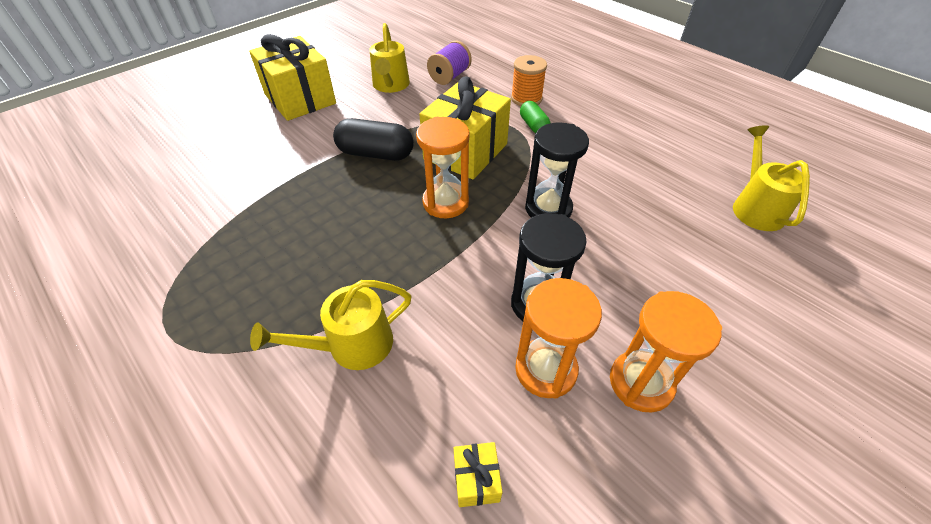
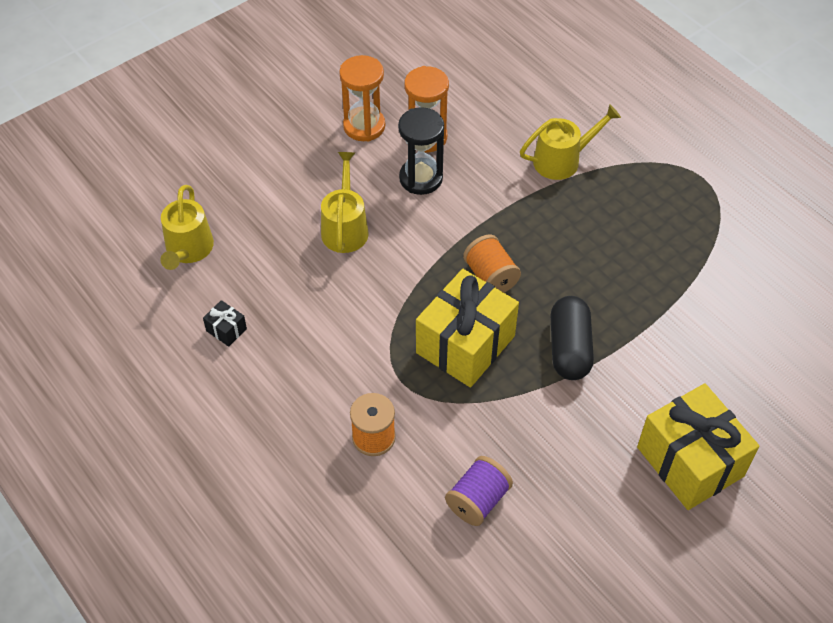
camera: 175 degrees left, 5 degrees up
(376, 154) = (569, 348): black capsule -> black capsule turned 75 degrees clockwise
(390, 85) = (565, 484): yellow watering can -> yellow watering can (345, 228)
(445, 202) = (490, 276): orange hourglass -> orange spool
(476, 479) = (479, 90): yellow gift -> none
(533, 125) = (376, 382): green capsule -> none
(548, 209) = (390, 262): black hourglass -> none
(672, 150) = (226, 330): none -> black gift

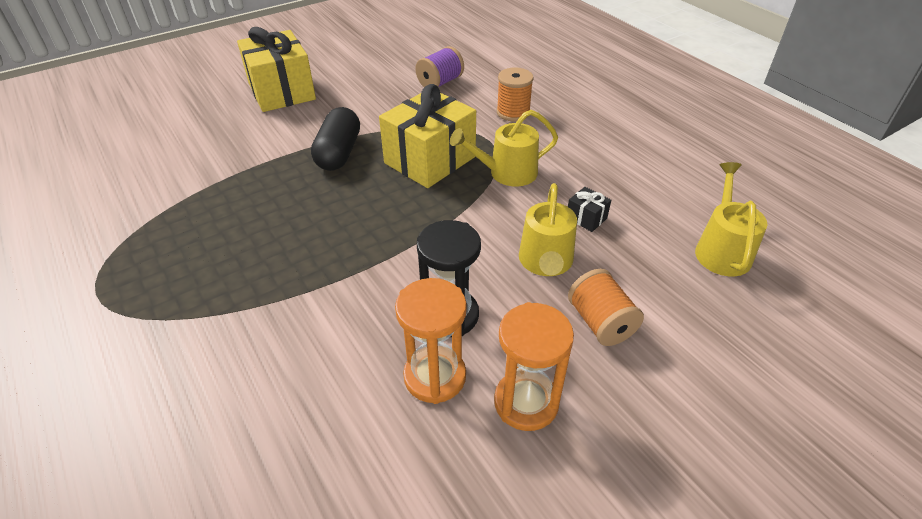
camera: 175 degrees left, 10 degrees down
(226, 330) = (652, 181): black gift -> black gift (586, 218)
(490, 276) = (392, 208): orange spool -> orange spool (600, 322)
(562, 160) = (257, 328): yellow watering can -> yellow watering can (507, 173)

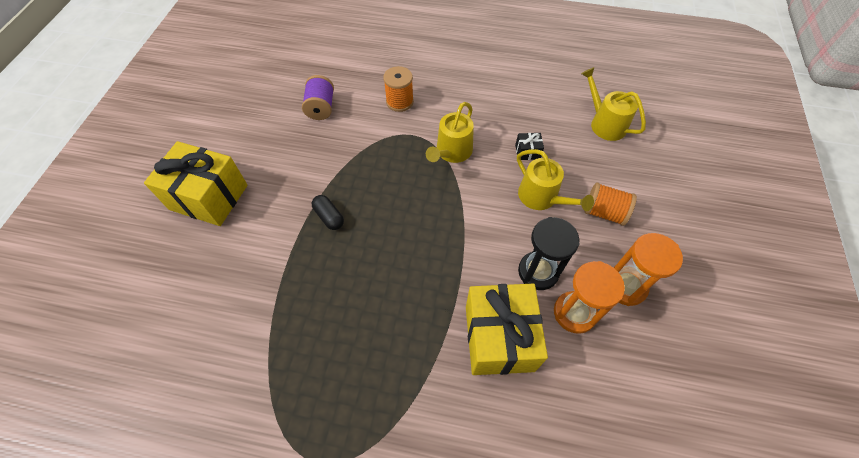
camera: 45 degrees left, 15 degrees up
(338, 153) = (329, 217): black capsule -> black capsule, size x0.59
(430, 160) = (396, 177): yellow gift -> yellow gift (499, 338)

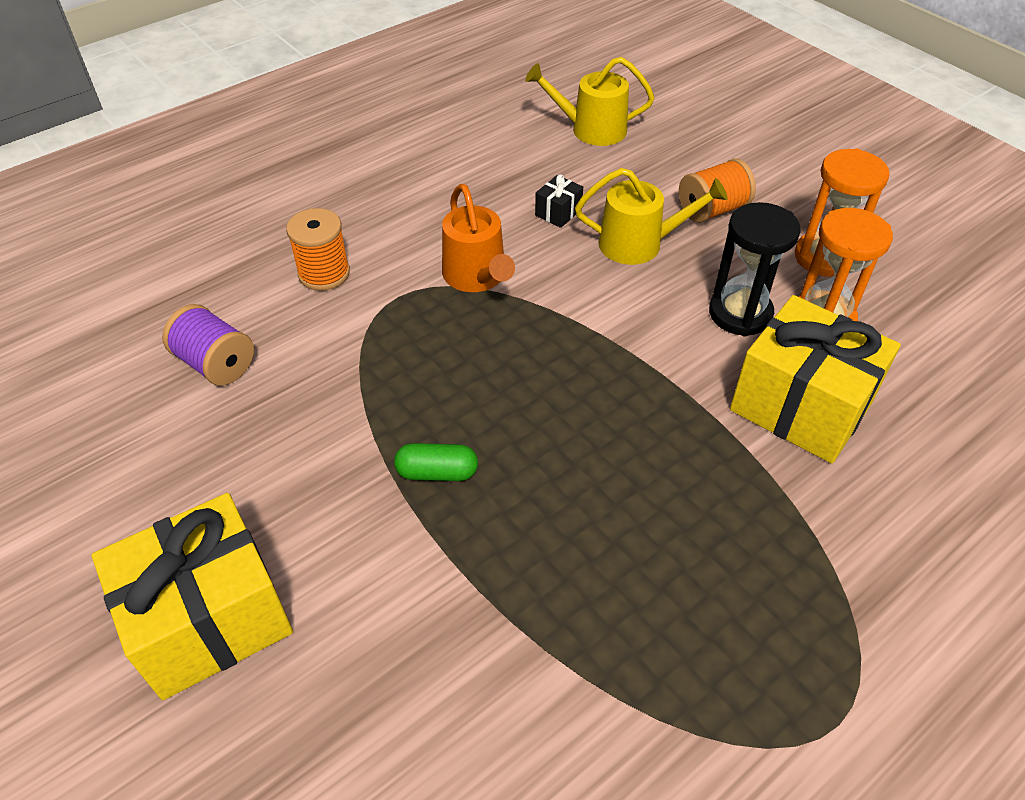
camera: 50 degrees left, 10 degrees down
(329, 217) = (437, 472): black capsule -> green capsule
(452, 152) = (477, 276): yellow watering can -> orange watering can

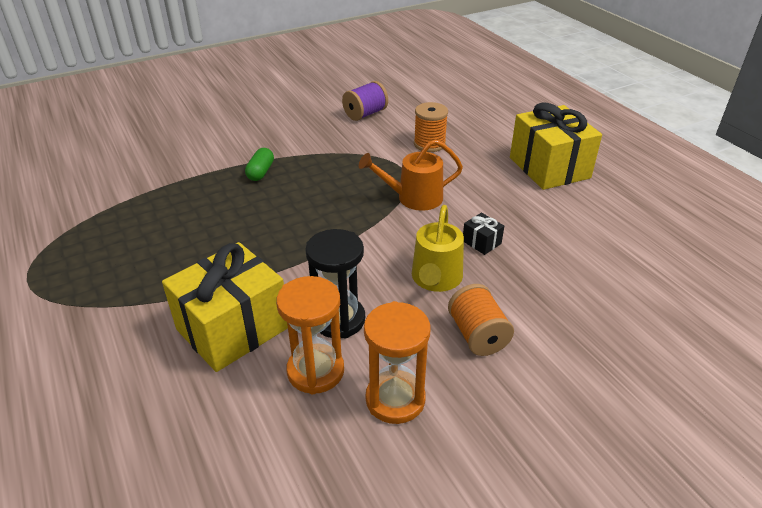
camera: 100 degrees right, 10 degrees down
(210, 619) = (217, 115): yellow gift -> yellow gift (549, 168)
(591, 129) = (606, 278): yellow watering can -> none

